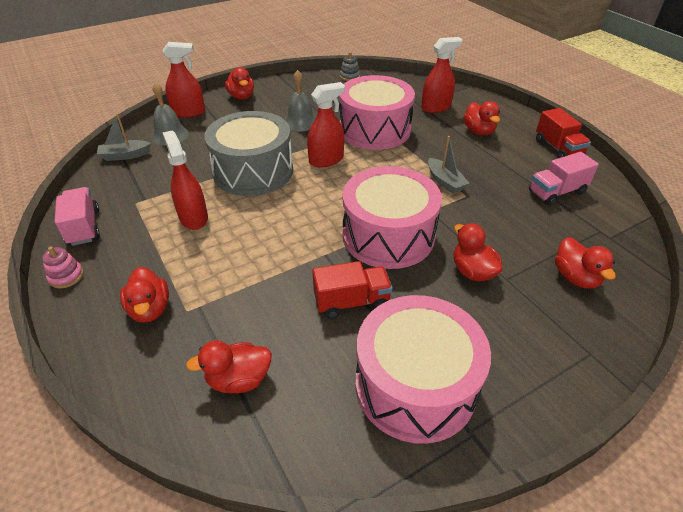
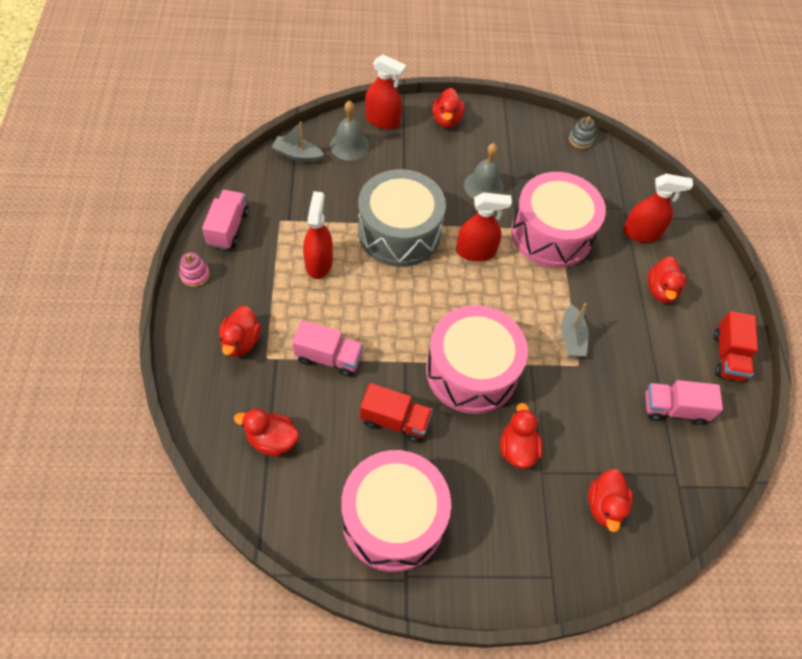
camera: 25 degrees right, 15 degrees up
(251, 282) = (328, 357): none -> pink truck

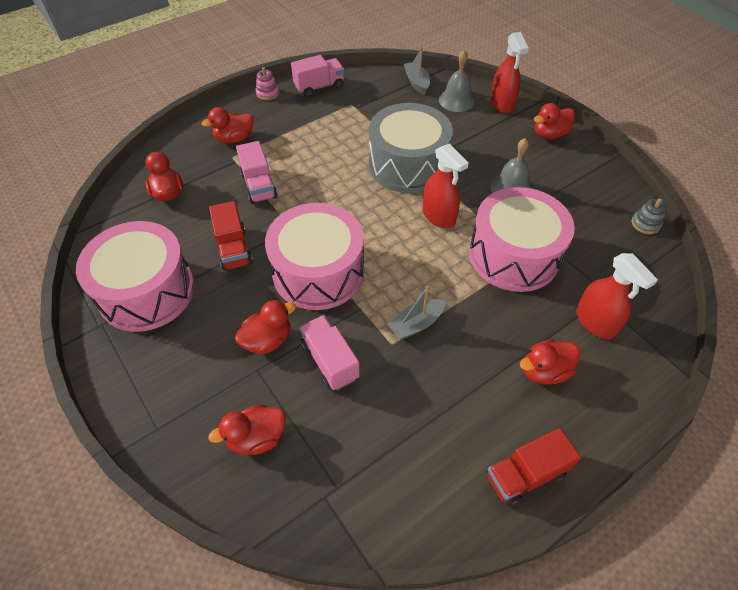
camera: 60 degrees right, 5 degrees down
(319, 263) = (335, 139): red spray bottle -> none
(674, 409) = (412, 450): pink truck -> pink truck (329, 361)

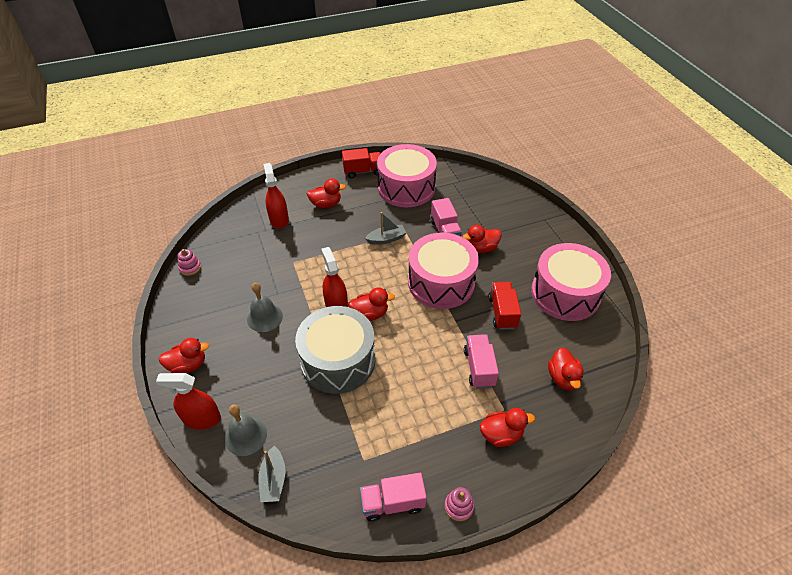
camera: 165 degrees left, 5 degrees down
(257, 438) = (491, 206): red duck -> red duck (370, 314)
(502, 103) = (202, 419): red spray bottle -> red spray bottle turned 90 degrees counterclockwise
(513, 255) = (299, 266): pink drum -> pink drum (406, 188)
(645, 224) = (190, 268): grey stacking toy -> pink stacking toy

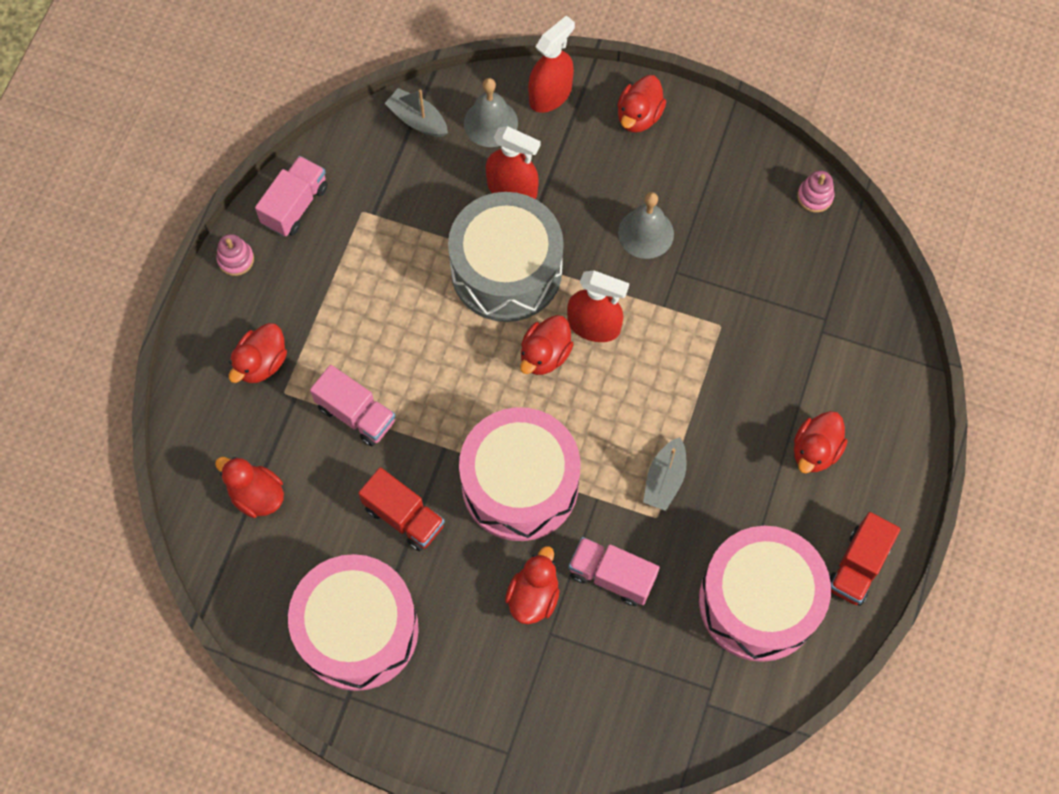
camera: 130 degrees right, 20 degrees up
(279, 219) = (830, 362): red spray bottle -> red spray bottle (512, 189)

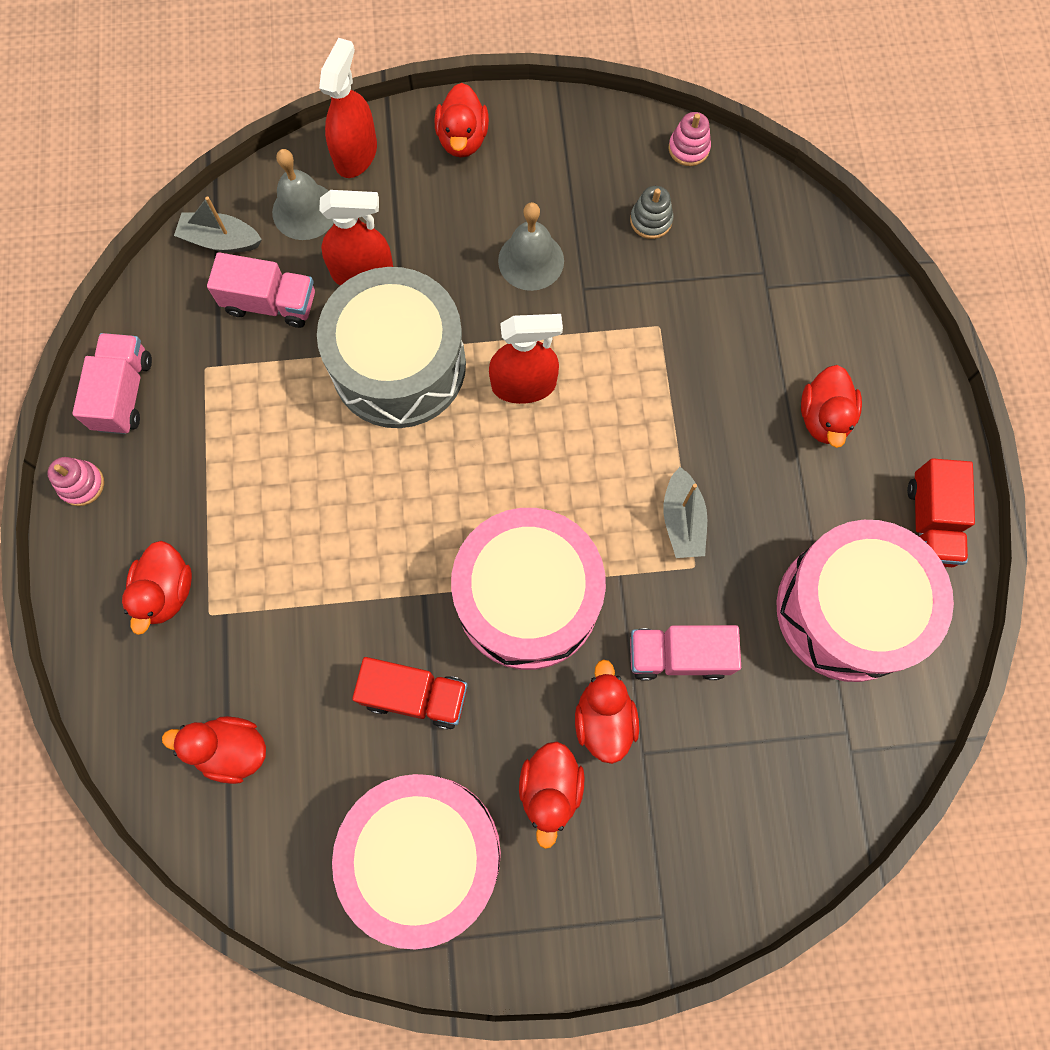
camera: 25 degrees left, 5 degrees up
(356, 414) = (305, 601): pink truck -> pink truck (270, 303)
(545, 355) = (486, 440): red duck -> red duck (550, 789)
(755, 241) = (651, 220): none -> grey stacking toy

